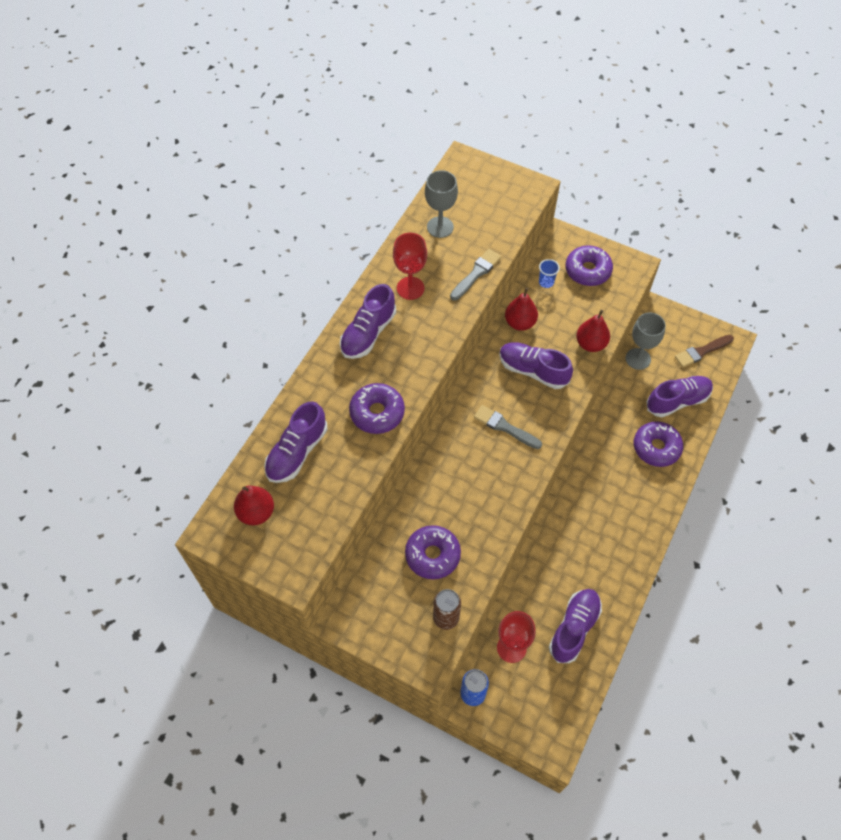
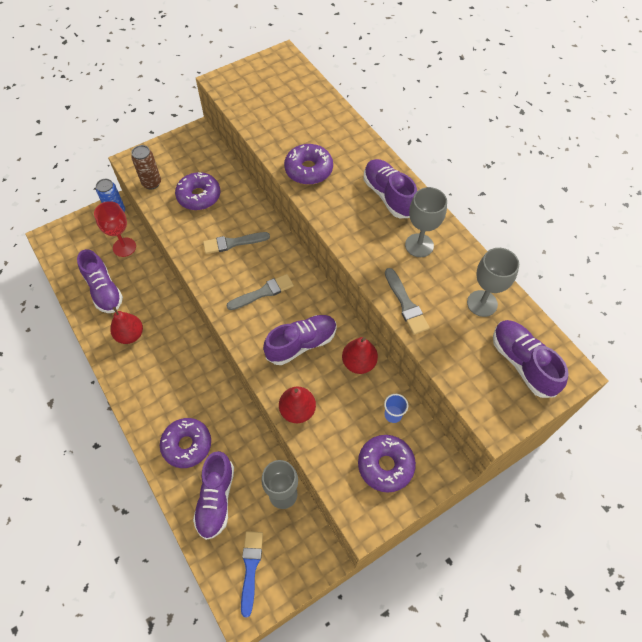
camera: 120 degrees right, 0 degrees up
(256, 512) = (280, 79): red pear -> red pear (130, 335)
(297, 452) = (309, 114): purple shoe -> purple shoe (522, 363)
(410, 288) = (419, 245): red goblet -> grey goblet
(469, 485) = (233, 243): none -> grey brush
(702, 351) = (250, 568): brown brush -> blue brush

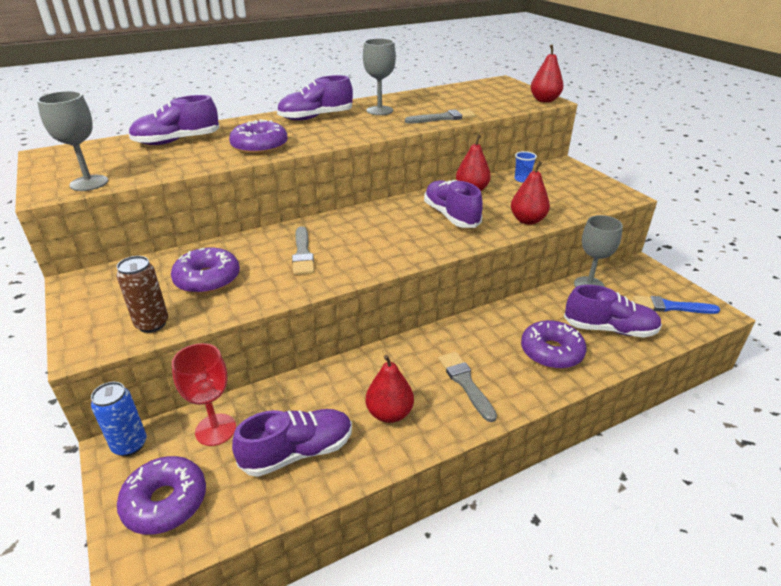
camera: 85 degrees left, 25 degrees down
(263, 292) = (382, 235): grey brush -> grey brush (465, 383)
(385, 465) = (570, 185): purple donut -> purple donut (165, 502)
(482, 303) = (443, 97): grey goblet -> grey goblet (89, 183)
(495, 417) = (544, 100): none -> red pear
(522, 363) = (496, 91): purple shoe -> purple shoe (177, 141)

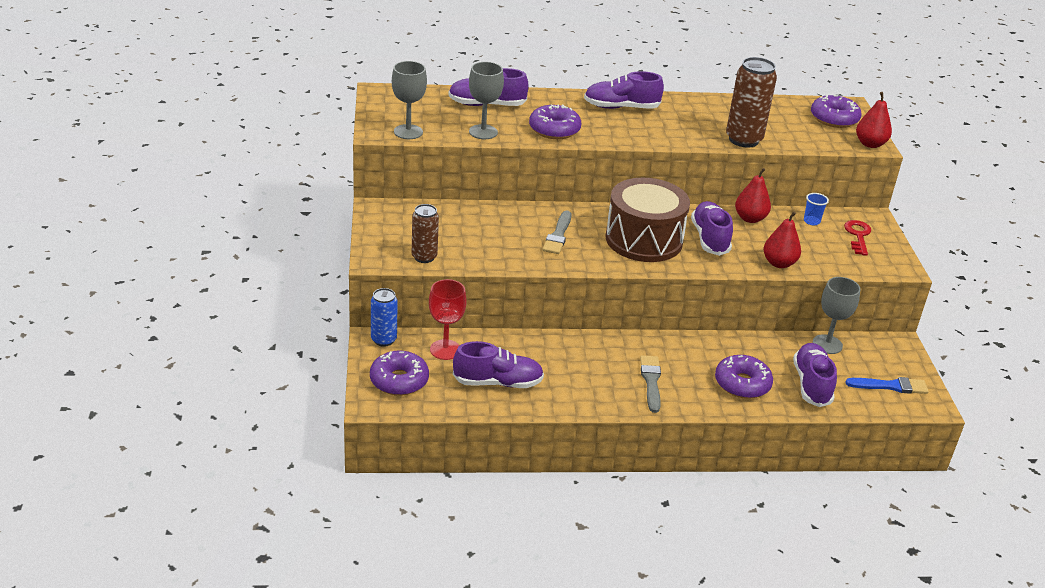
camera: 20 degrees right, 0 degrees up
(207, 279) = (474, 235): purple donut -> purple donut (834, 119)
(379, 110) = (687, 114): grey goblet -> grey goblet (483, 132)
(389, 413) = (577, 381): red pear -> none
(391, 234) = (644, 240): none -> brown drum
(443, 118) = (743, 140): grey brush -> brown can
(567, 180) = (858, 235): none -> red key
(609, 329) = (811, 384): purple shoe -> purple shoe turned 120 degrees counterclockwise
(670, 307) = (890, 386): blue brush -> blue brush turned 150 degrees clockwise

